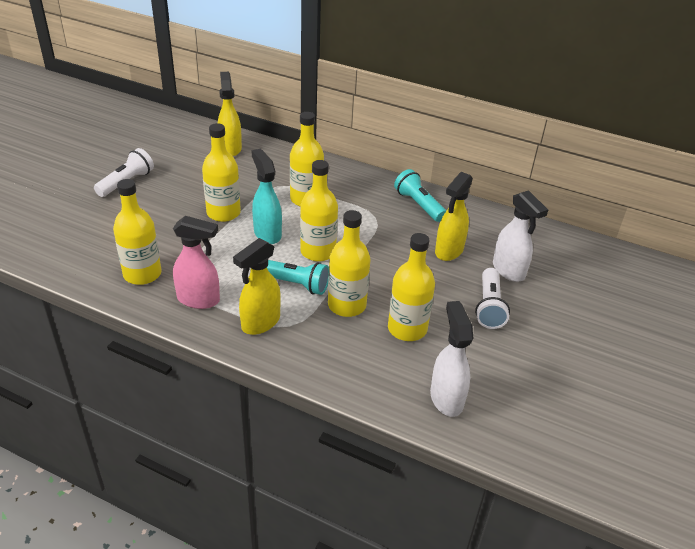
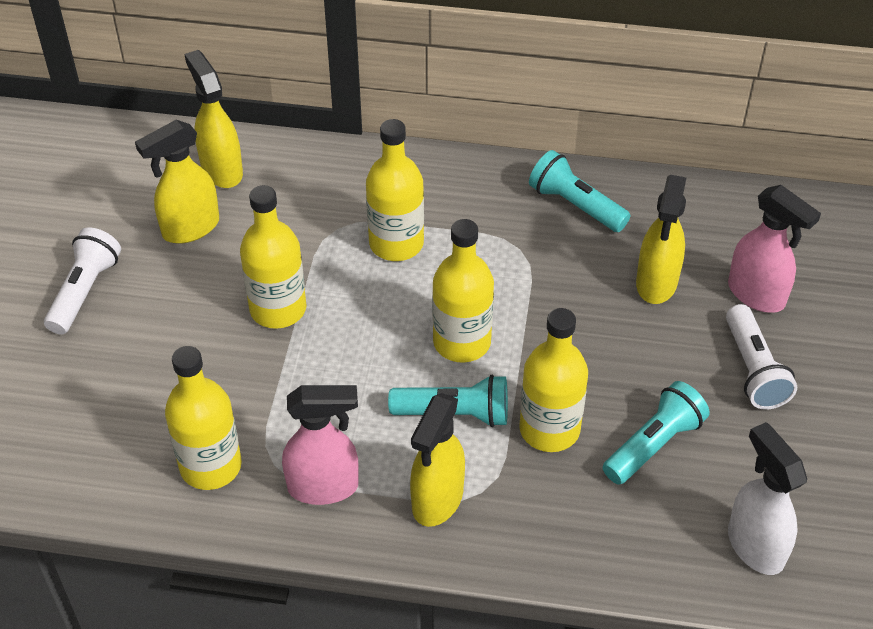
camera: 15 degrees left, 10 degrees up
(198, 168) = (190, 228): none -> yellow spray bottle
(267, 233) = (367, 330): turquoise spray bottle -> none
(407, 329) = (653, 444): yellow bottle -> turquoise flashlight
(509, 271) = (757, 295): white spray bottle -> pink spray bottle

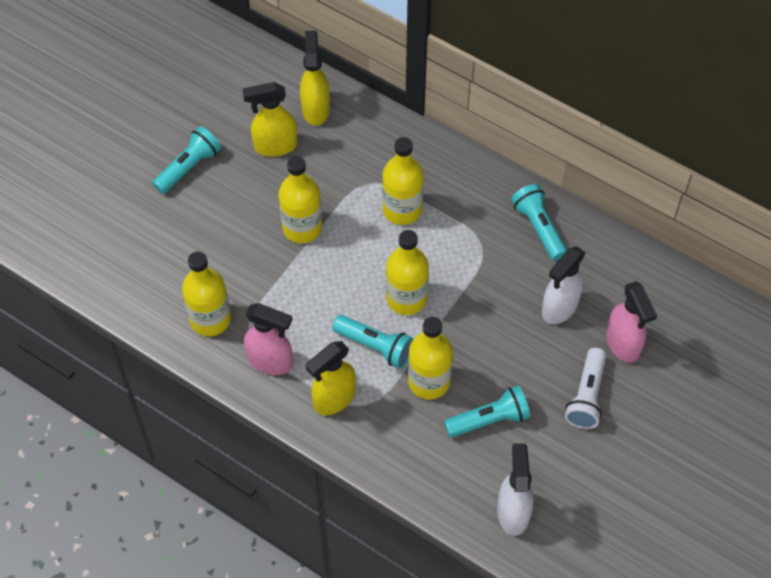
camera: 25 degrees right, 10 degrees up
(84, 291) = (189, 167): white flashlight -> turquoise flashlight
(656, 283) = (559, 308): yellow spray bottle -> white spray bottle

